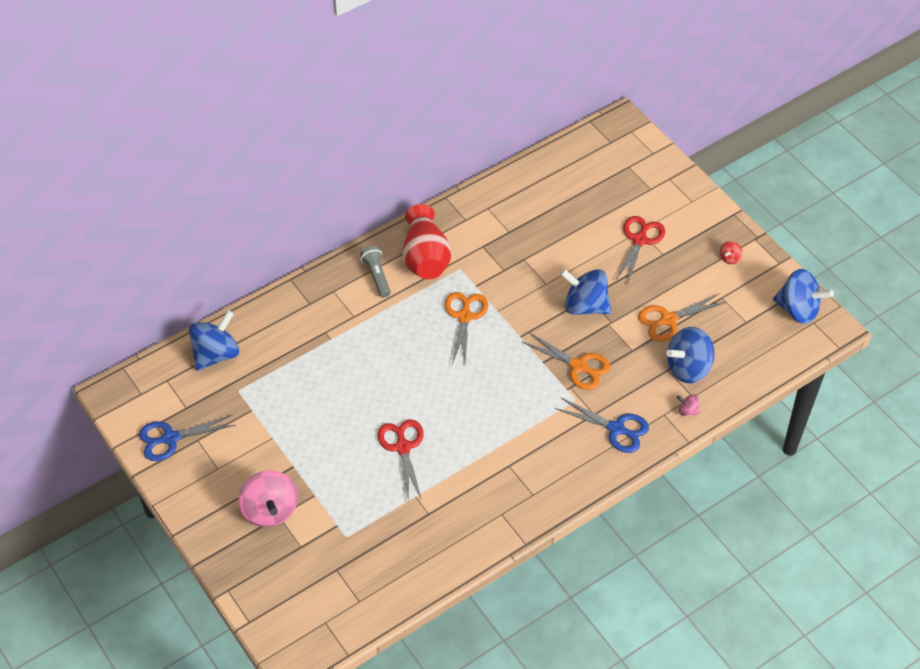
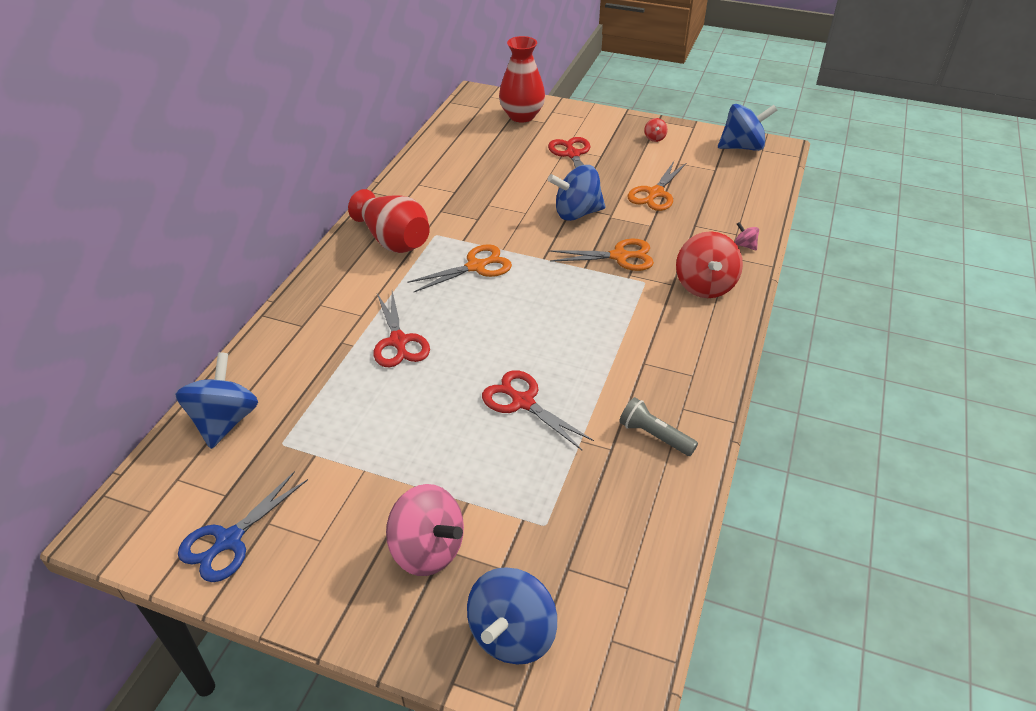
camera: 35 degrees left, 10 degrees down
(361, 353) = (398, 341): none -> red scissors
(377, 276) = (356, 273): grey flashlight -> grey flashlight (654, 436)
(465, 316) = (476, 266): orange scissors -> orange scissors turned 90 degrees clockwise
(616, 429) = (704, 286): blue scissors -> red spinning top
(637, 171) = (521, 116): none -> red vase
(687, 411) = (745, 245): pink spinning top -> pink spinning top turned 60 degrees clockwise
(688, 368) = (709, 217): blue spinning top -> blue spinning top (512, 634)

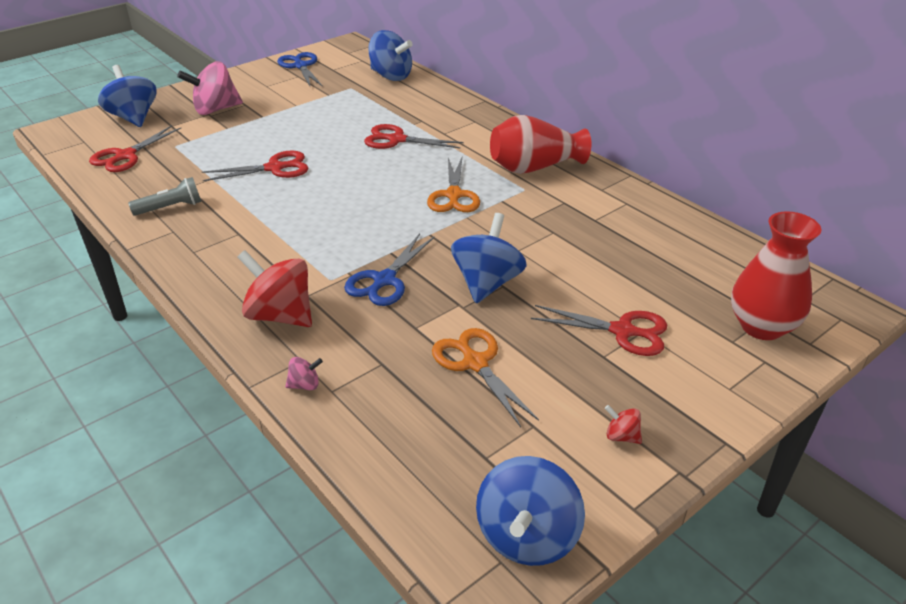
camera: 120 degrees right, 5 degrees down
(605, 557) = (125, 156): none -> red scissors
(619, 256) = (384, 280): orange scissors -> blue scissors

